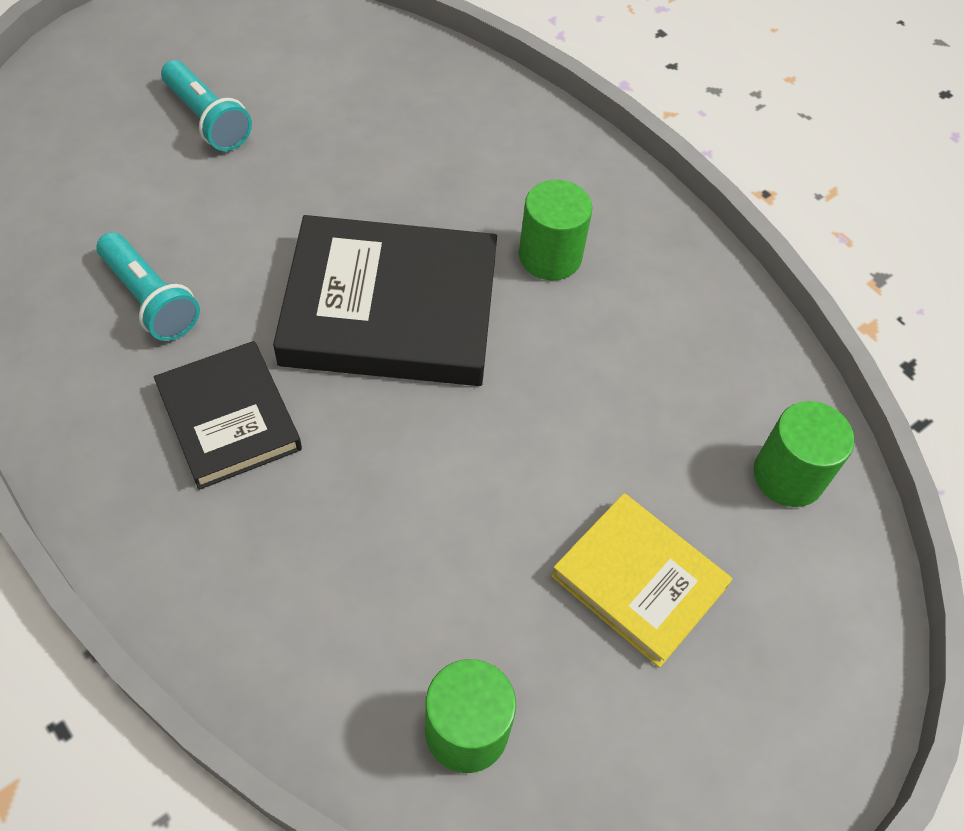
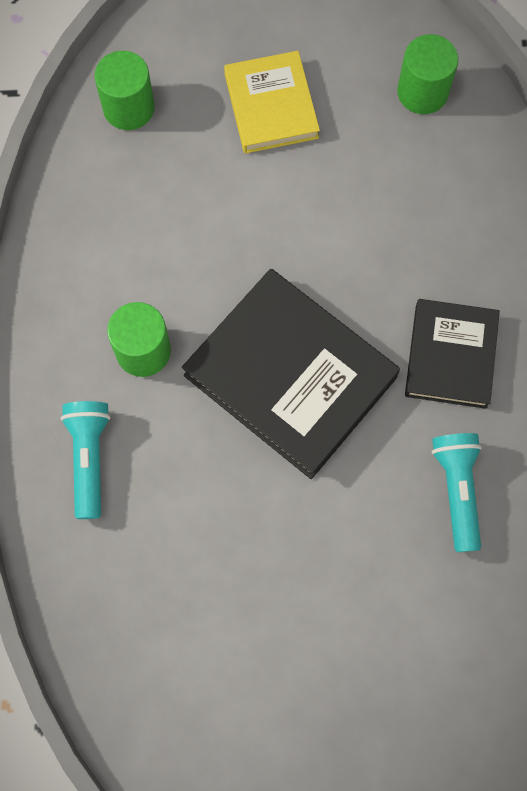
camera: 140 degrees left, 15 degrees up
(208, 120) = (318, 663): turquoise flashlight -> turquoise flashlight (89, 458)

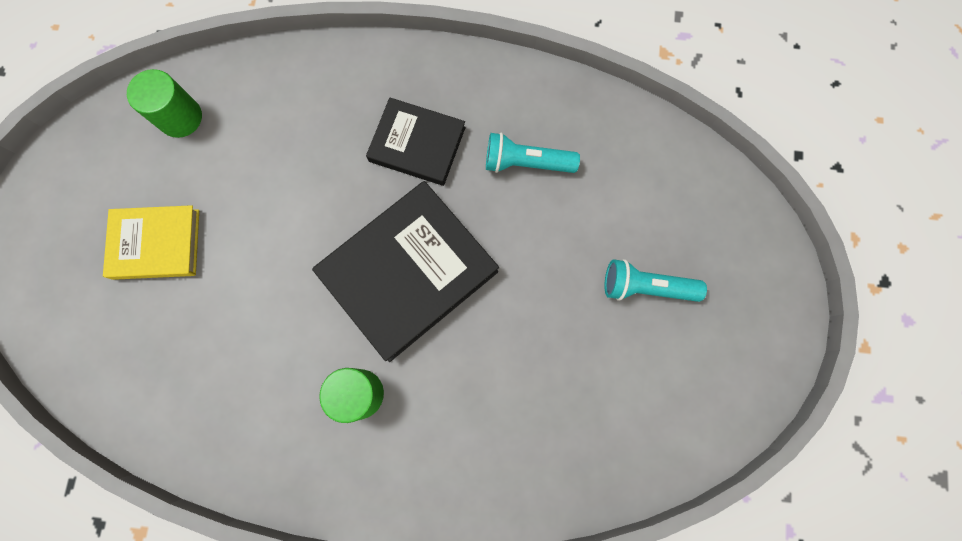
camera: 80 degrees left, 5 degrees up
(89, 458) = (447, 456): turquoise flashlight -> turquoise flashlight (645, 287)
(129, 108) = (120, 372): green cylinder -> none

